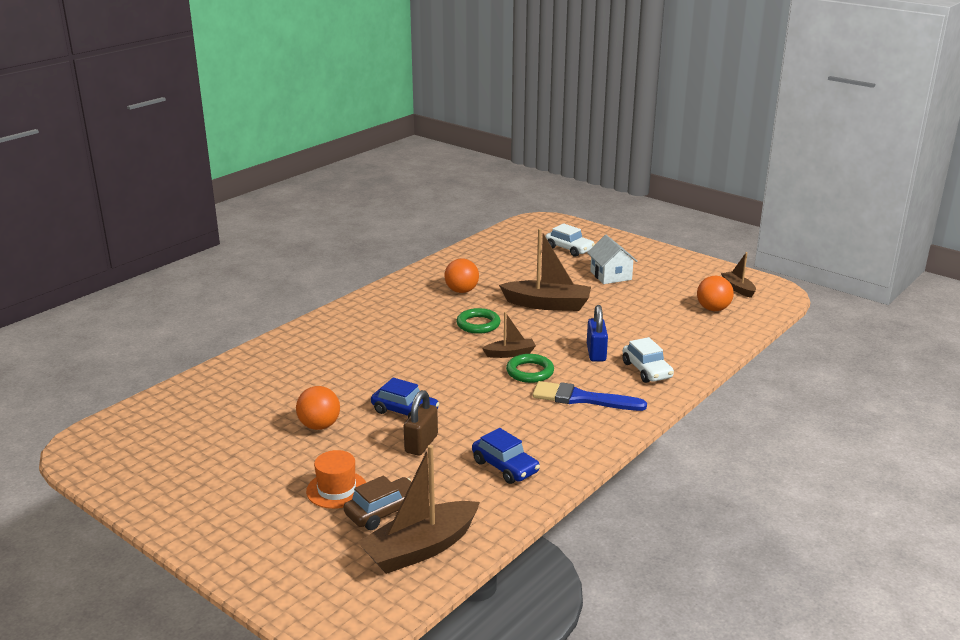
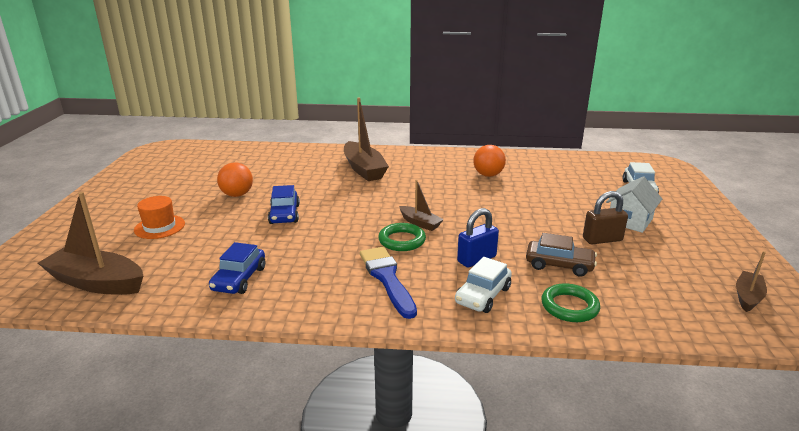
camera: 55 degrees right, 0 degrees up
(383, 511) = (141, 252): brown car -> brown car (559, 265)
(421, 444) = (244, 235): brown padlock -> brown padlock (602, 239)
(478, 324) = (447, 197): green ring -> green ring (569, 307)
(547, 304) = (525, 211): brown boat -> brown boat (364, 169)
(713, 309) = (671, 295): orange ball -> none

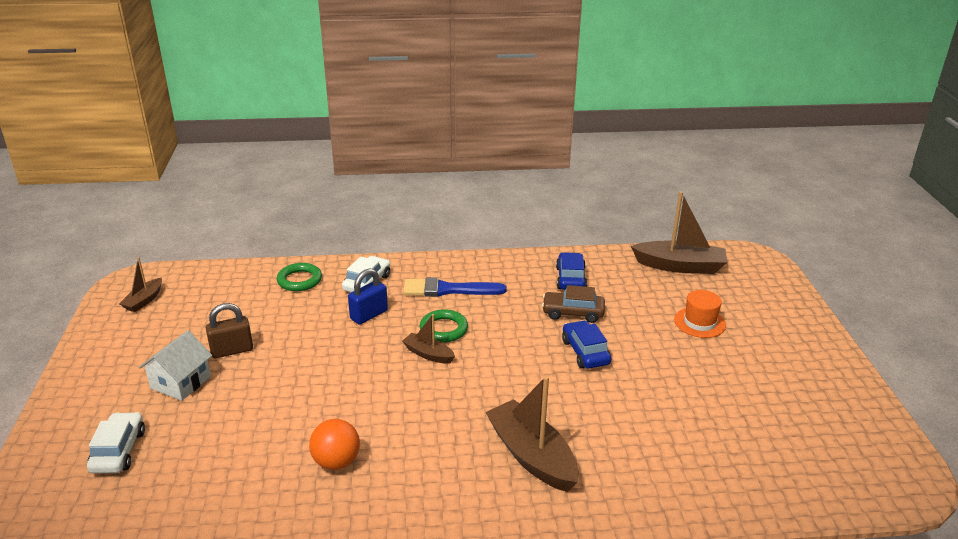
camera: 170 degrees right, 5 degrees up
(237, 195) = (667, 378): orange ball -> none
(387, 278) = (448, 290): blue brush -> blue brush turned 120 degrees clockwise
(559, 265) = (292, 316): brown car -> brown car (573, 313)

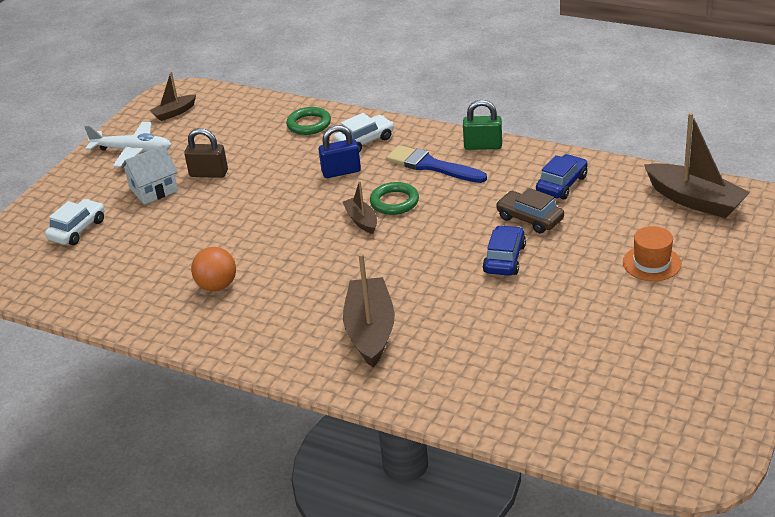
camera: 35 degrees right, 5 degrees up
(123, 349) = (132, 151): none -> white plane
(477, 263) = (483, 146): none -> green padlock

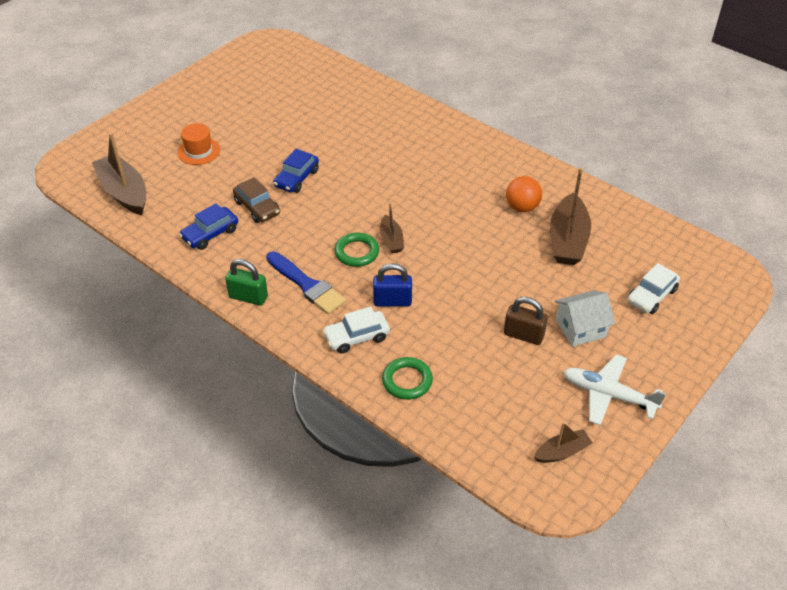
camera: 170 degrees left, 10 degrees up
(370, 331) = (415, 147): brown boat -> brown boat (567, 240)

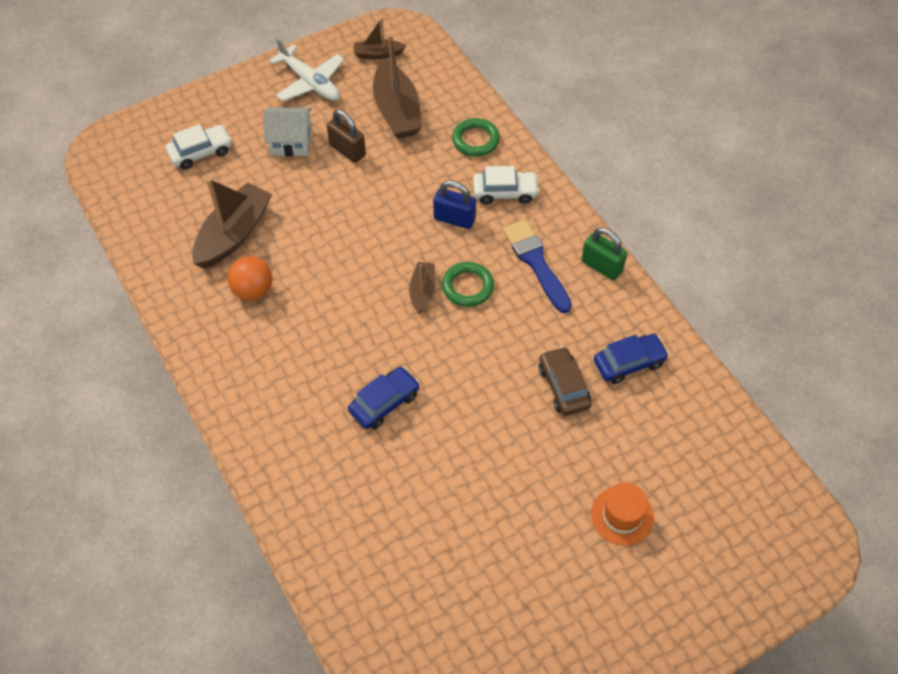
camera: 160 degrees left, 10 degrees up
(124, 192) = (732, 466): brown boat -> brown boat (397, 111)
(296, 178) = (501, 420): blue car -> blue car (384, 403)

